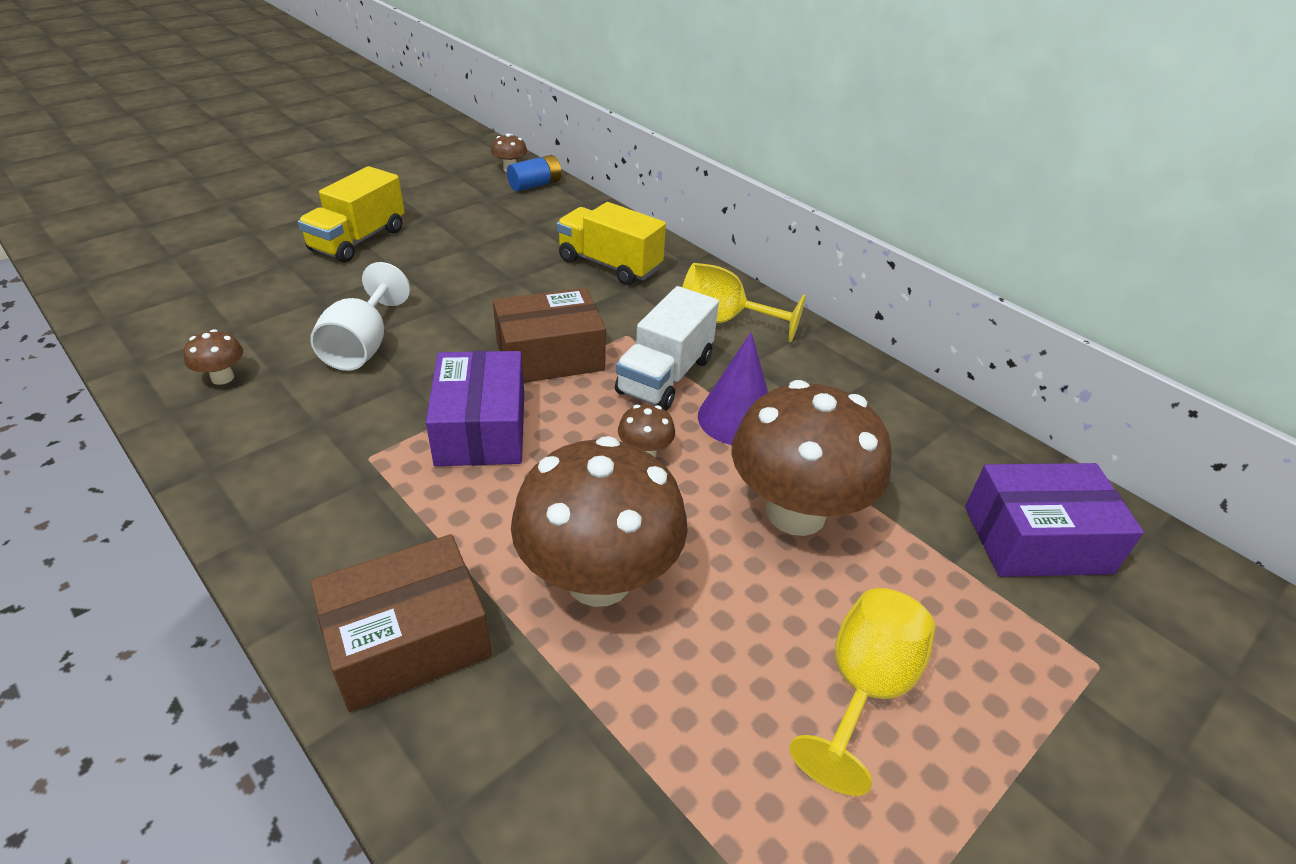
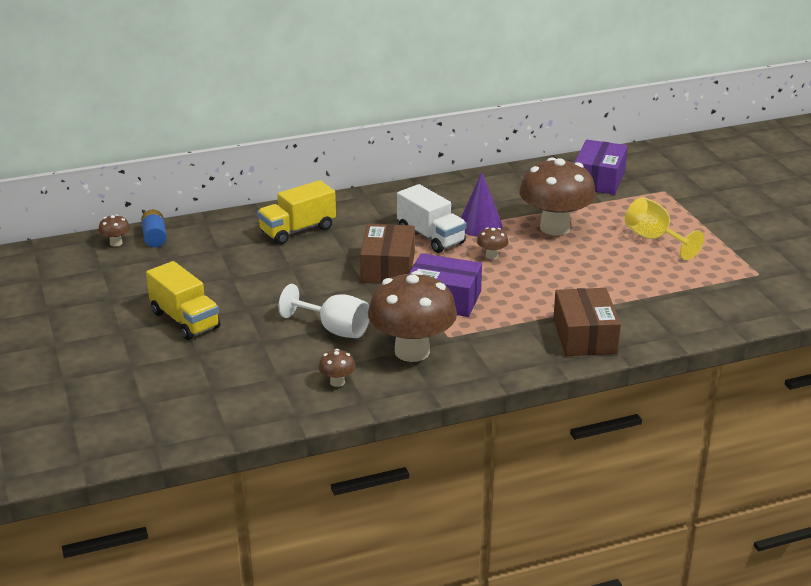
camera: 65 degrees left, 10 degrees down
(599, 579) = (571, 284): brown mushroom -> brown mushroom (412, 351)
(723, 321) = (389, 208): yellow goblet -> none

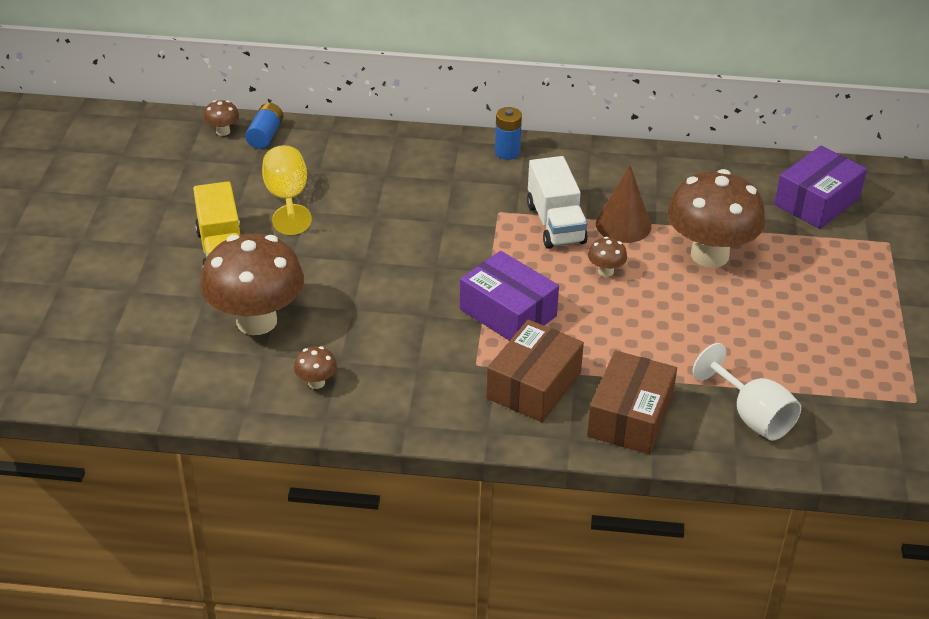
camera: 25 degrees right, 10 degrees up
(297, 230) = (417, 170): yellow truck -> none
(334, 329) = (362, 313): white goblet -> white goblet (752, 416)
(357, 203) = (507, 152): none -> blue battery
(388, 268) = (477, 251): brown box -> brown box (534, 385)
(412, 351) = (422, 370): brown mushroom -> brown mushroom (256, 321)
(480, 225) = (623, 225): purple cone -> brown cone
(654, 239) = (820, 309): yellow goblet -> yellow goblet (287, 198)

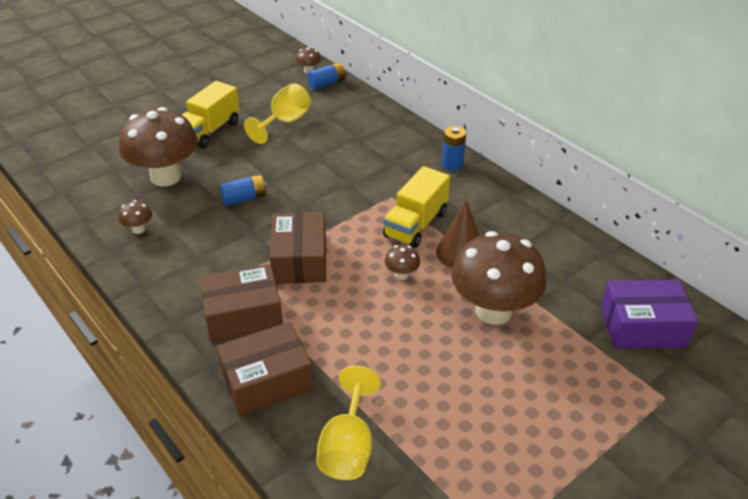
camera: 45 degrees right, 0 degrees up
(371, 293) = (244, 198): none -> blue battery
(508, 312) = (300, 260): purple box -> brown box
(555, 223) = (416, 224): white truck -> yellow truck
(752, 416) = (348, 447): white goblet -> yellow goblet

